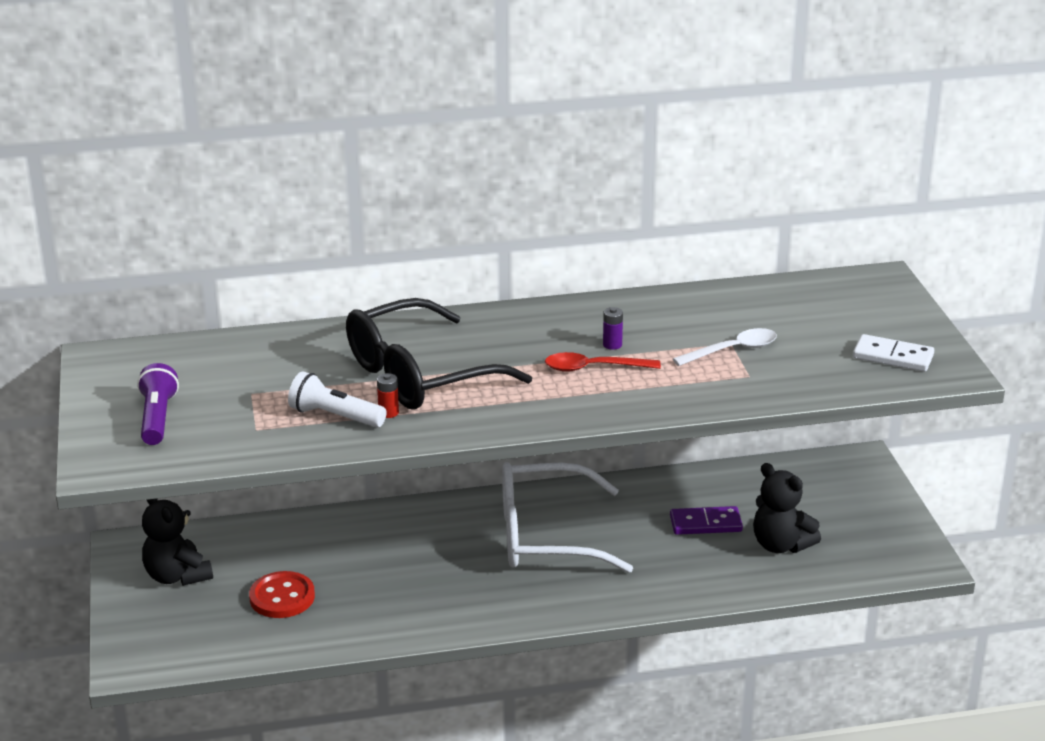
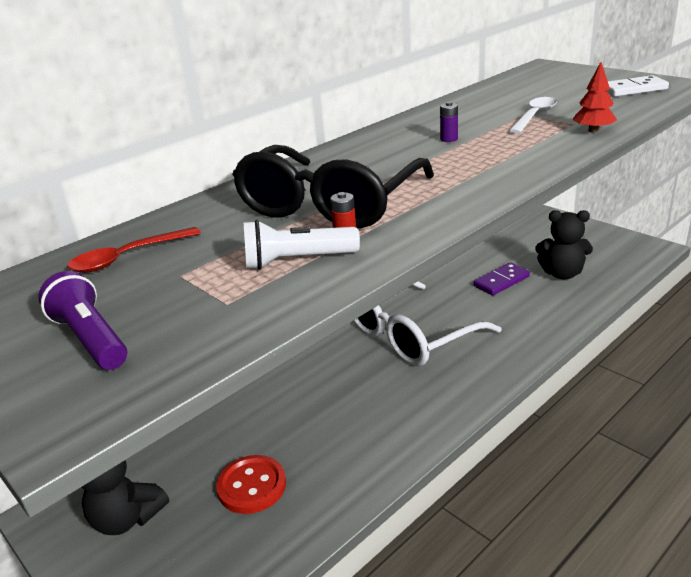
camera: 30 degrees left, 0 degrees up
(593, 368) = (462, 154): red spoon -> red spoon (127, 257)
(748, 392) = (593, 131): none -> red tree

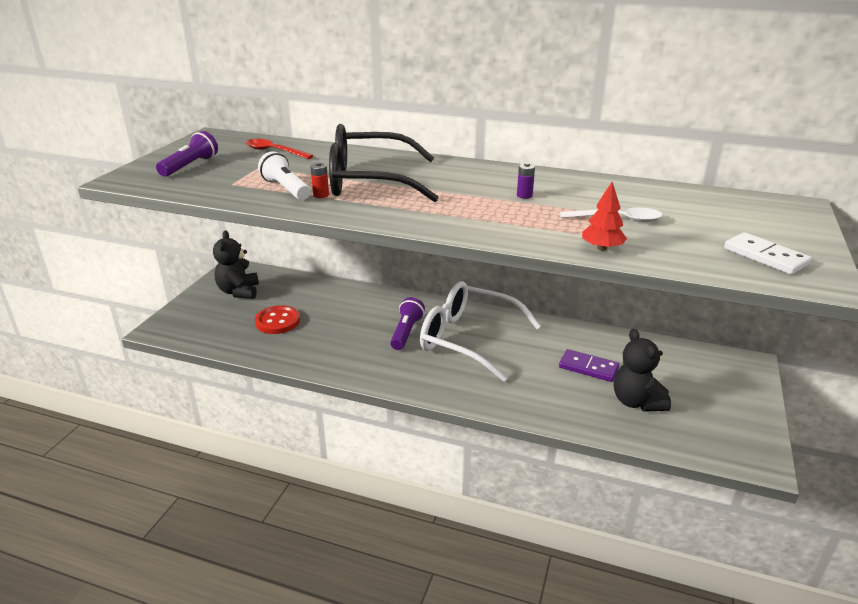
camera: 60 degrees right, 0 degrees up
(366, 374) = (406, 332): none -> purple flashlight

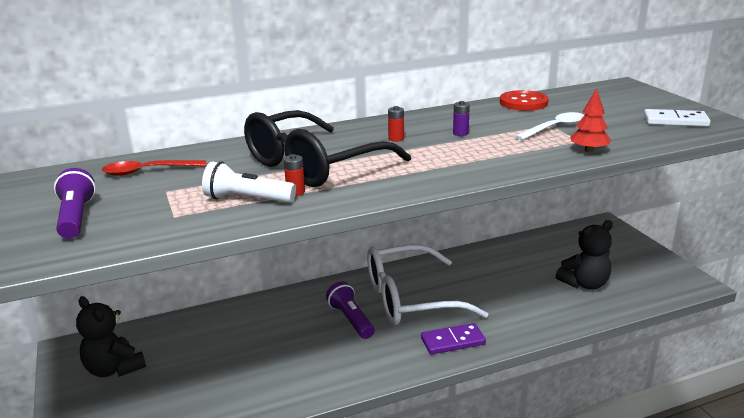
camera: 40 degrees left, 5 degrees down
(277, 321) = (208, 375): red button -> red button (523, 103)
(465, 183) = (396, 139): none -> red battery
(588, 368) = (523, 276): purple domino -> purple domino (453, 341)
(636, 402) = (585, 284): black teddy bear -> black teddy bear turned 60 degrees counterclockwise

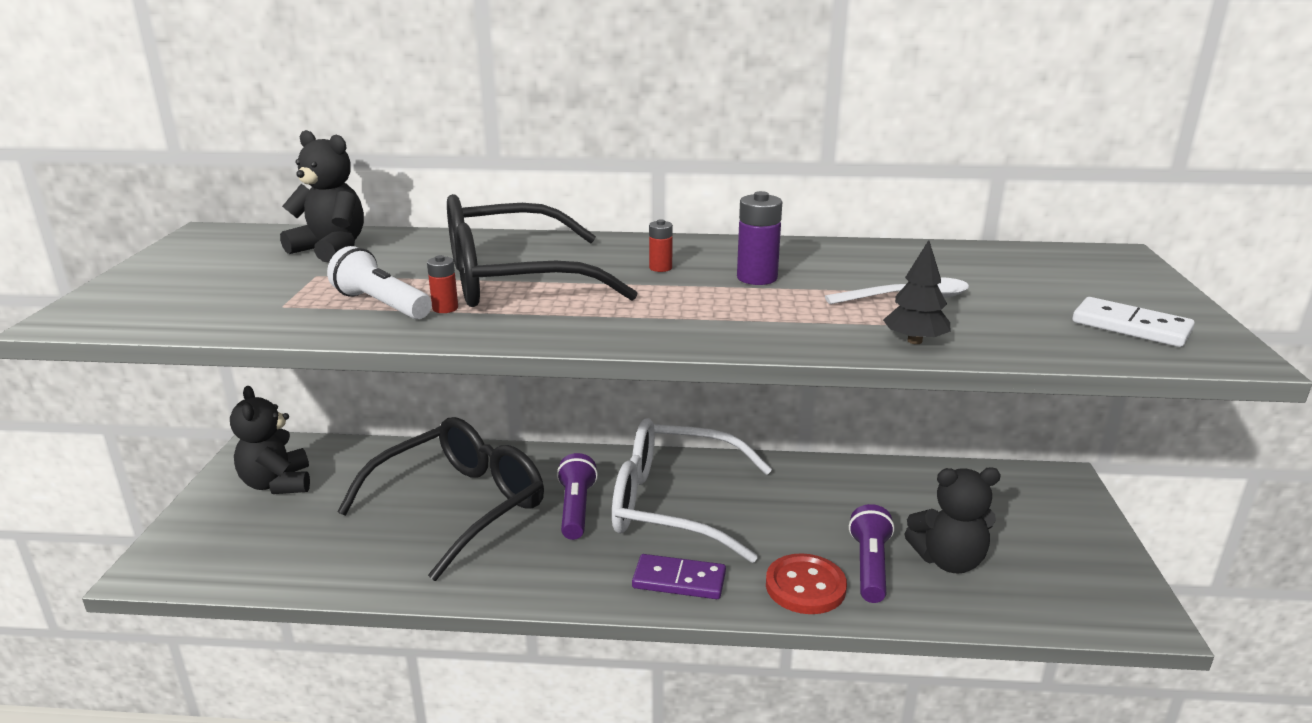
camera: 25 degrees right, 0 degrees up
(76, 217) = (194, 284): purple flashlight -> purple flashlight (869, 566)
(147, 171) = (331, 249): red spoon -> black teddy bear
(271, 341) = (461, 505): none -> black glasses
(460, 133) = (757, 278): purple battery -> purple battery, size x1.71
(523, 103) = (910, 253): red button -> red button (805, 586)
(589, 150) = (914, 341): red tree -> black tree

